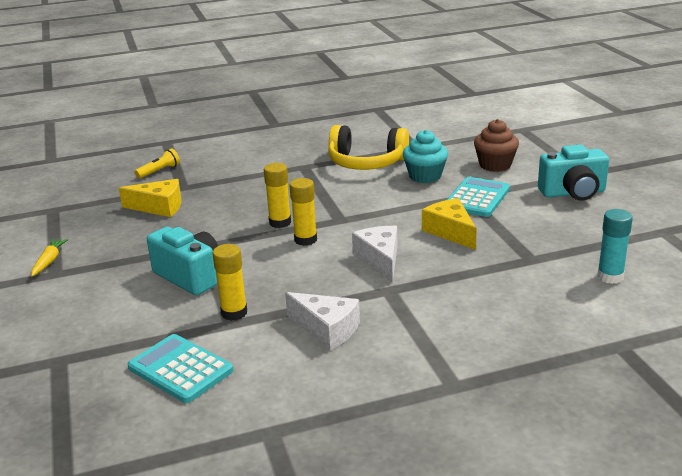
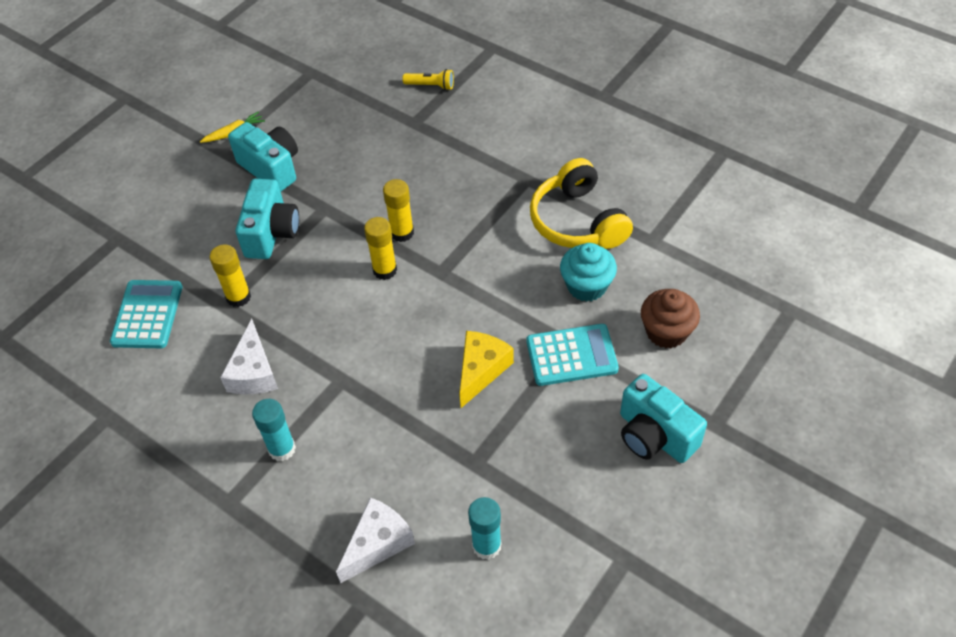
camera: 55 degrees right, 25 degrees up
(120, 256) = (271, 168): none -> turquoise camera
(159, 207) = (366, 134): yellow cheese -> none
(380, 260) = (388, 345): white cheese -> white cheese (378, 543)
(426, 339) = (282, 449): none -> turquoise glue stick

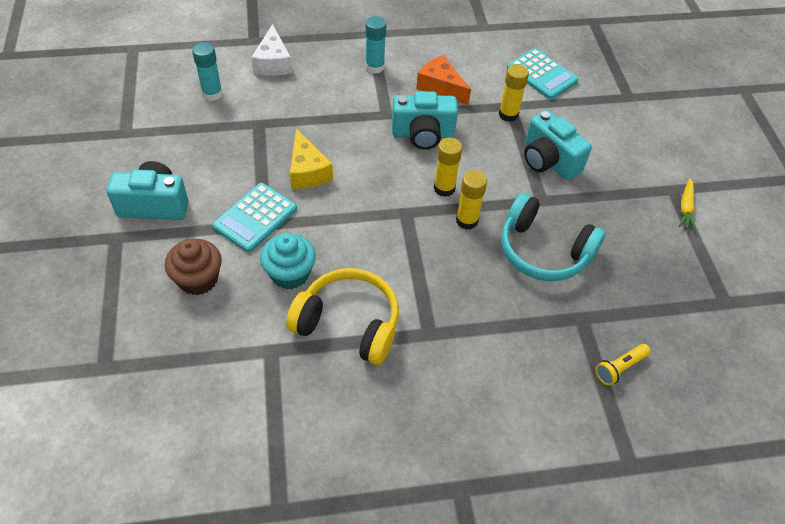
camera: 130 degrees right, 0 degrees up
(253, 372) = (441, 87): white cheese -> orange cheese
(271, 168) = (619, 201): turquoise camera -> turquoise camera (423, 134)
(377, 174) = (543, 251): none -> turquoise headphones

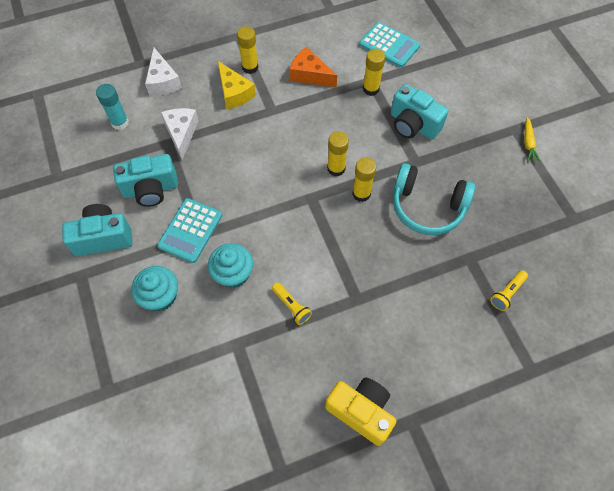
camera: 10 degrees left, 10 degrees up
(198, 279) = (160, 296): brown cupcake -> turquoise cupcake
(277, 117) = (181, 133): none -> white cheese
(307, 171) = (221, 178): yellow cheese -> yellow cheese (234, 93)
(348, 324) = (291, 306): yellow headphones -> yellow flashlight
(375, 67) = (250, 67): turquoise glue stick -> yellow glue stick
(399, 462) = (361, 411): none -> yellow camera
(423, 134) = (306, 123): turquoise camera -> turquoise camera (151, 189)

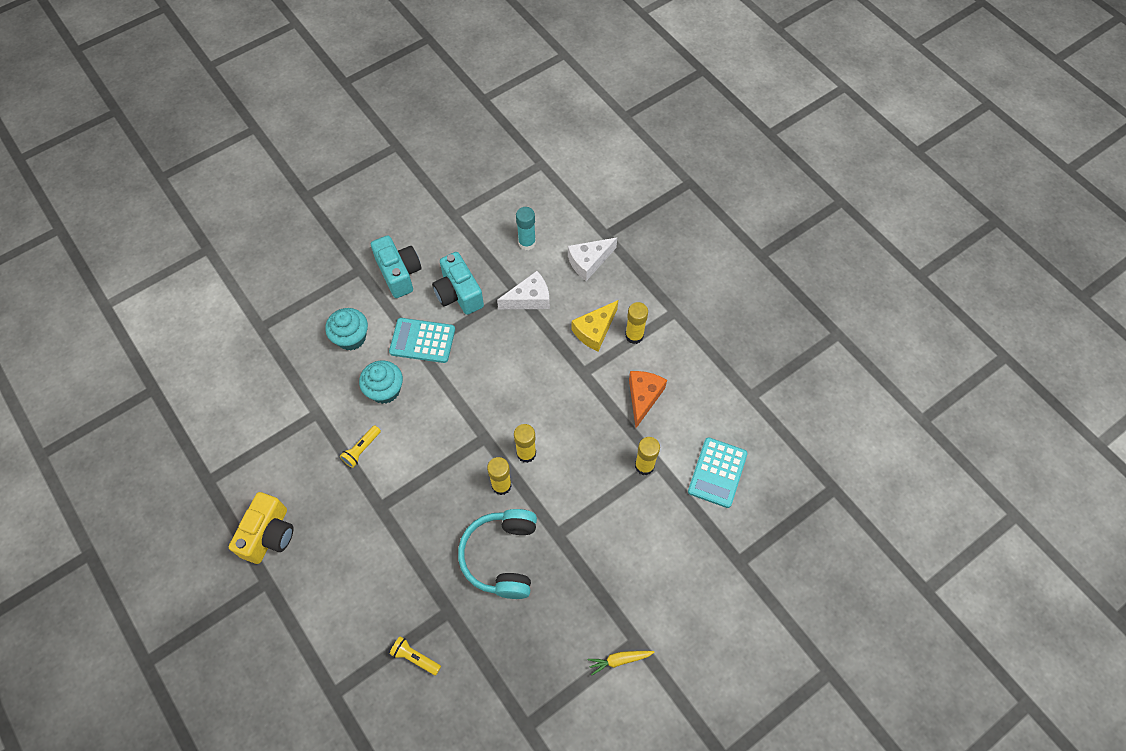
camera: 75 degrees right, 0 degrees up
(413, 125) = (607, 522): turquoise camera -> none

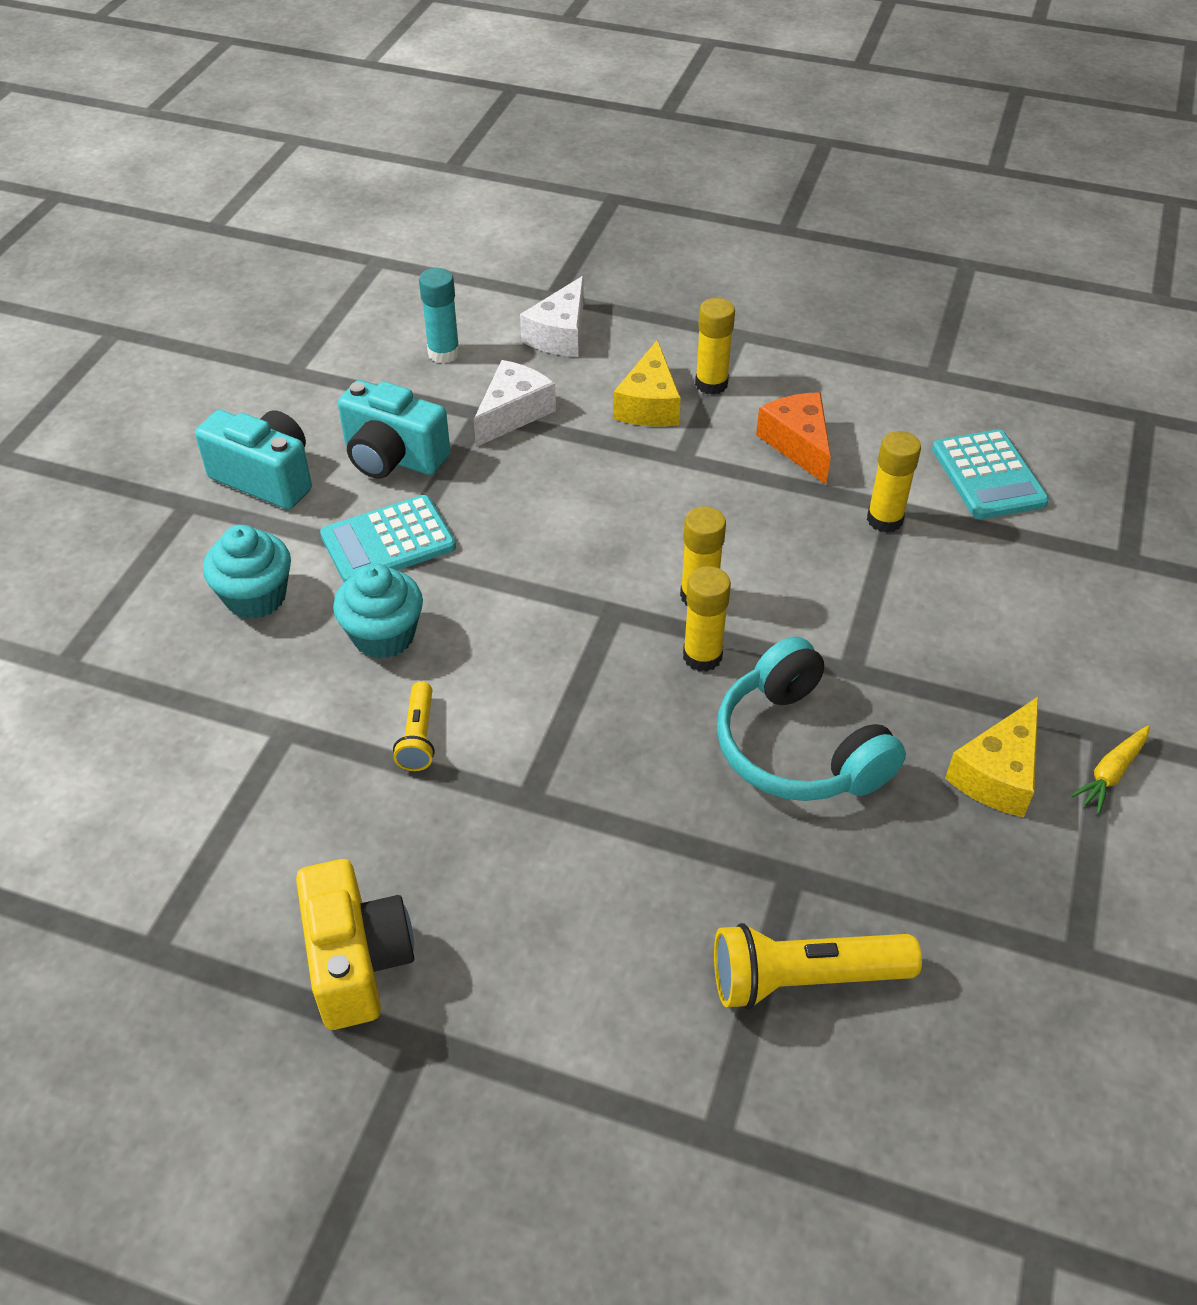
camera: 35 degrees left, 15 degrees down
(415, 657) = (804, 978): yellow flashlight -> yellow flashlight, size x1.77
(571, 626) = (997, 773): none -> yellow cheese

